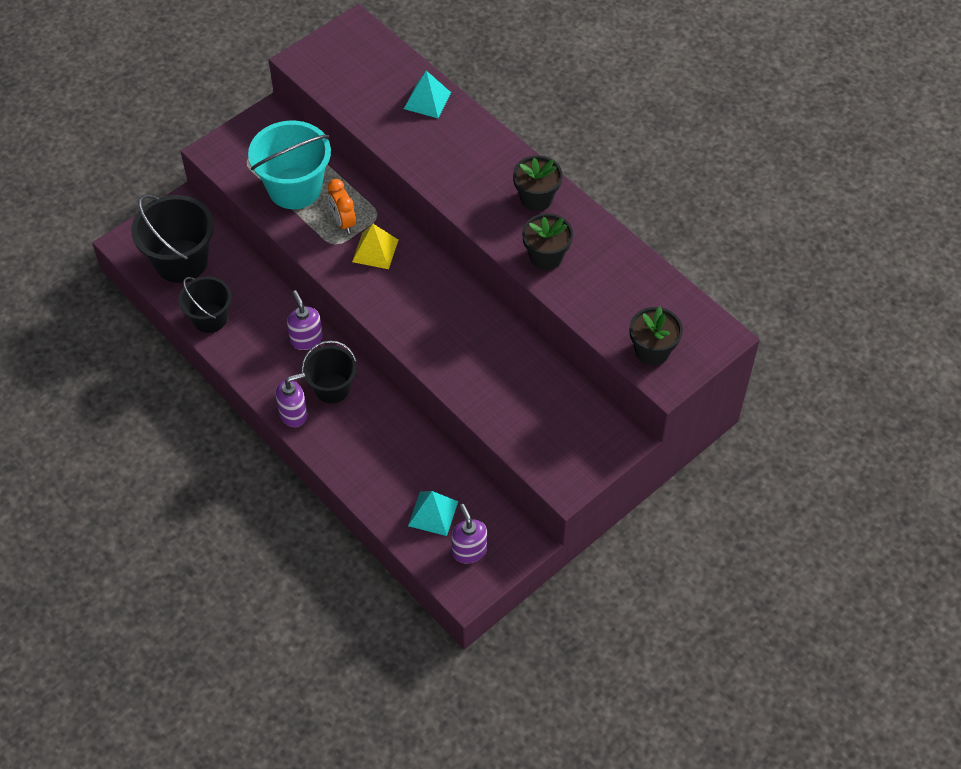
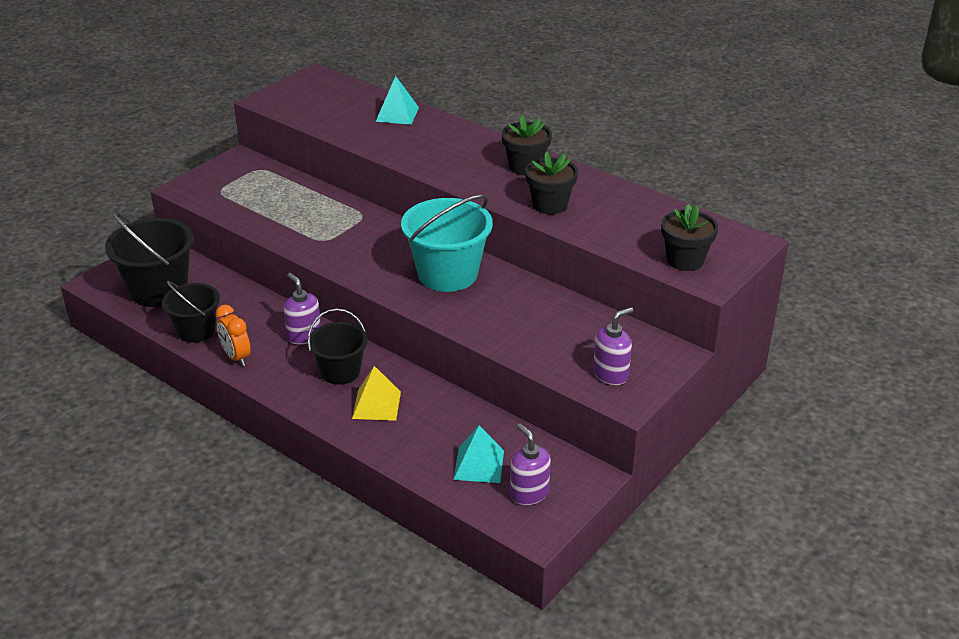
camera: 10 degrees left, 20 degrees down
(293, 414) = (302, 398): purple soap dispenser -> purple soap dispenser (611, 374)
(295, 188) = (273, 205): turquoise bucket -> turquoise bucket (447, 274)
(343, 222) = (329, 224): orange clock -> orange clock (236, 357)
(375, 250) = (367, 240): yellow pyramid -> yellow pyramid (376, 405)

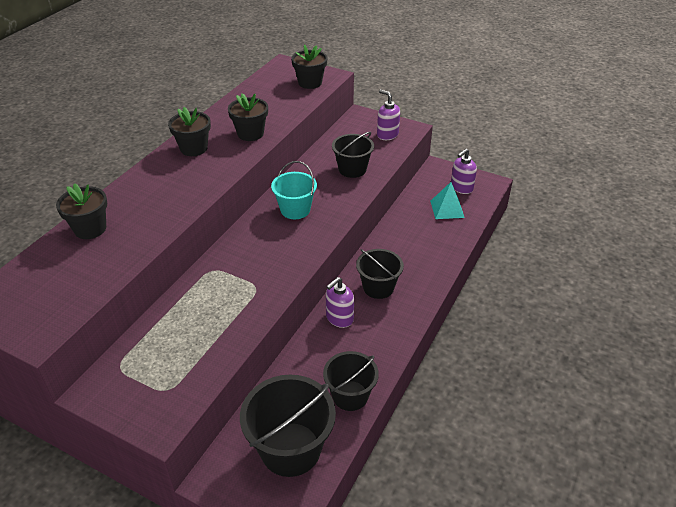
camera: 100 degrees left, 5 degrees up
(236, 357) = (379, 355): orange clock -> none
(376, 405) = (408, 262): yellow pyramid -> none
(397, 114) = (90, 229): turquoise pyramid -> black flower pot
(447, 274) = (295, 209): turquoise bucket -> turquoise bucket, size x0.64
(524, 328) = (352, 169): none -> black bucket

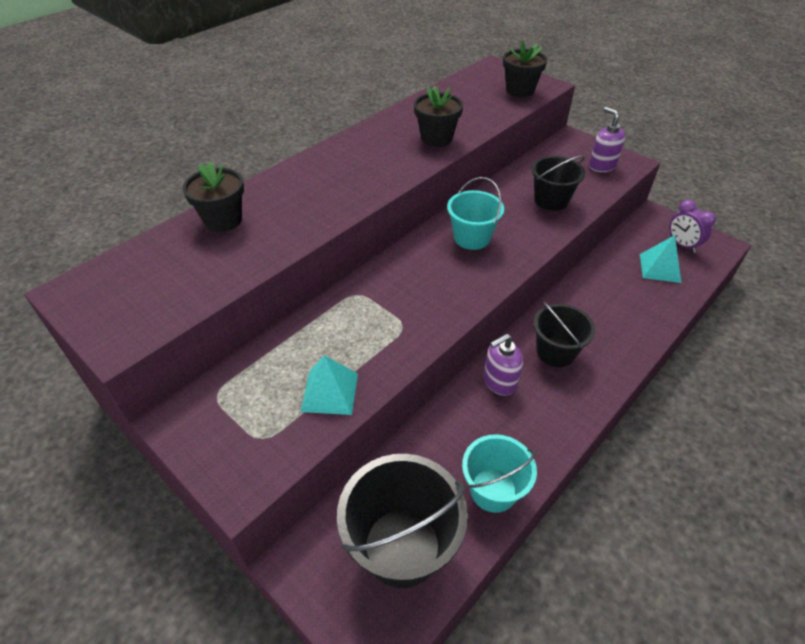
camera: 15 degrees right, 5 degrees up
(194, 148) = (367, 145): black flower pot -> none
(211, 346) = (329, 392): none -> turquoise pyramid
(350, 395) = (493, 490): black bucket -> turquoise bucket
(461, 188) = (682, 245): purple soap dispenser -> purple clock

